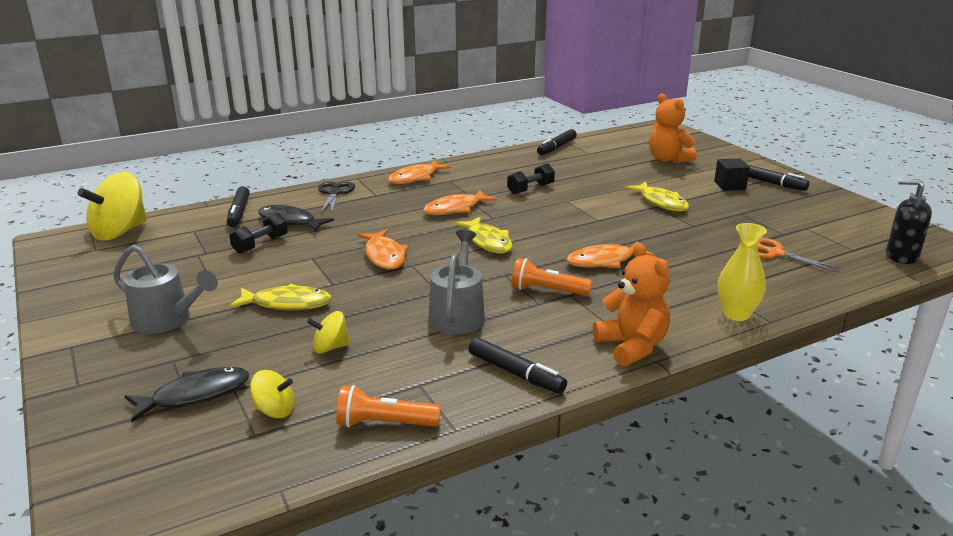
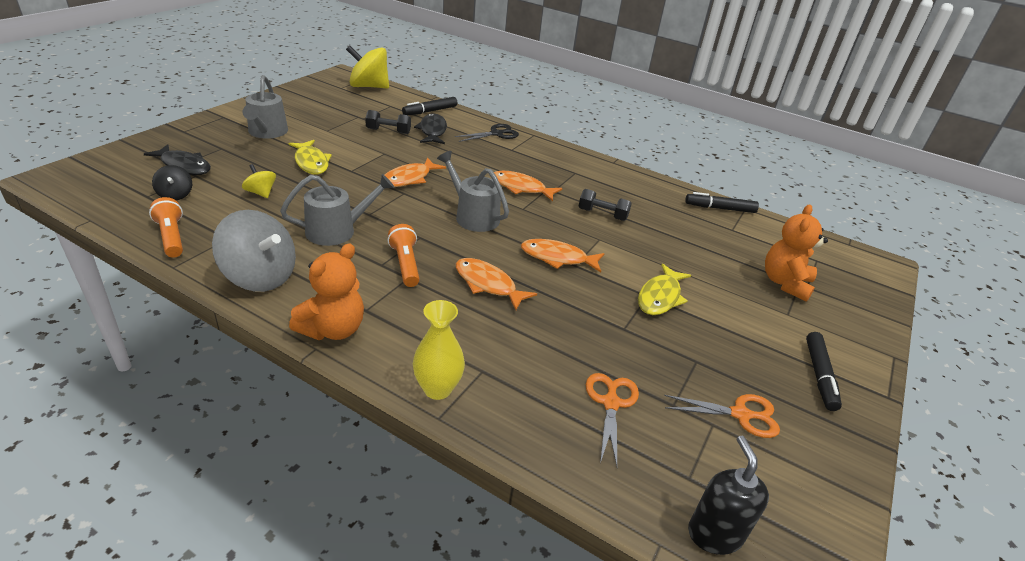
camera: 55 degrees right, 10 degrees up
(275, 410) = (175, 195): yellow spinning top -> black spinning top
(416, 178) = (562, 157): orange fish -> orange fish (557, 258)
(487, 241) = (473, 216): yellow fish -> grey watering can
(516, 373) = (260, 276): black marker -> grey spinning top
(729, 185) = (768, 341): black cube -> none
(800, 217) = (740, 414): none -> orange scissors

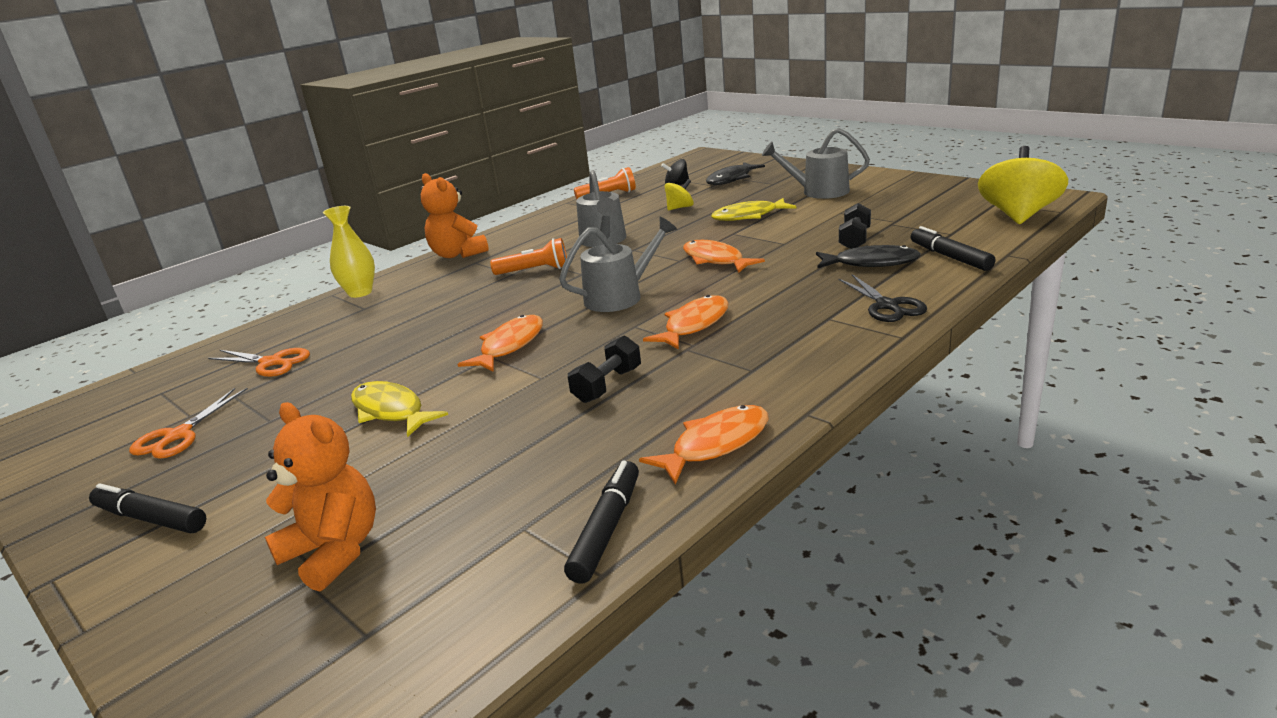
camera: 110 degrees right, 10 degrees down
(260, 276) = (541, 226): grey spinning top -> none
(488, 284) = (480, 307): orange fish -> orange fish (715, 445)
(714, 534) = (108, 396): black soap dispenser -> none

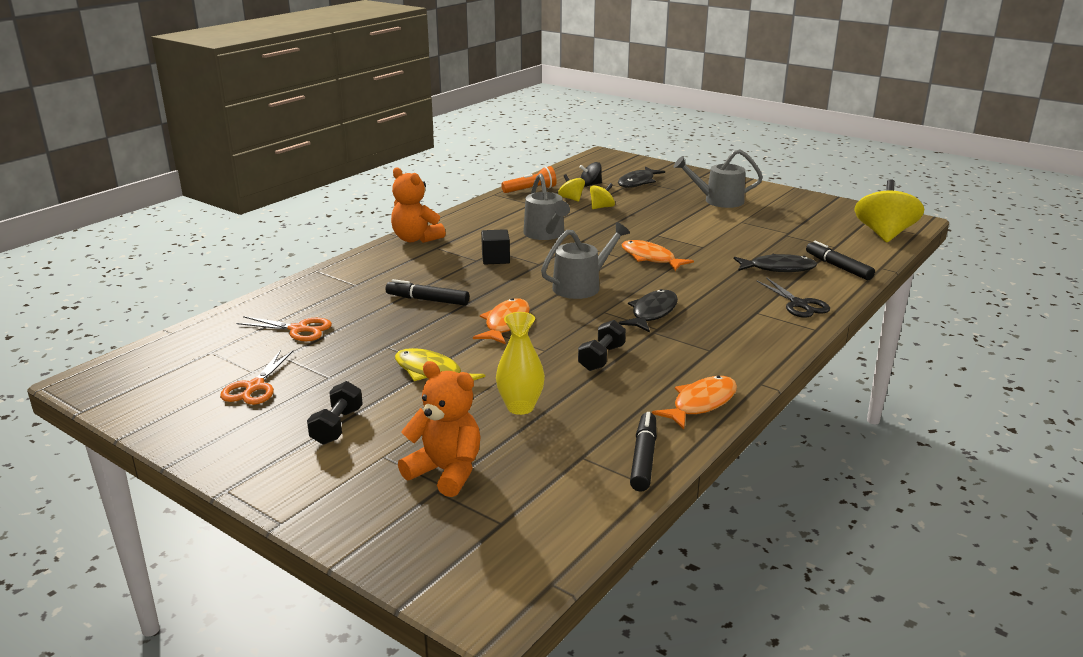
camera: 10 degrees left, 0 degrees up
(150, 519) = (278, 449): black marker -> black marker (427, 300)
(360, 292) = (343, 270): yellow vase -> yellow vase (520, 407)
(534, 271) = (495, 259): orange flashlight -> black cube
(649, 201) = (571, 199): none -> yellow spinning top
(693, 325) = (652, 313): orange fish -> black fish
(749, 216) = (665, 219): yellow fish -> none
(854, 239) = (760, 247): black dumbbell -> black dumbbell (337, 426)

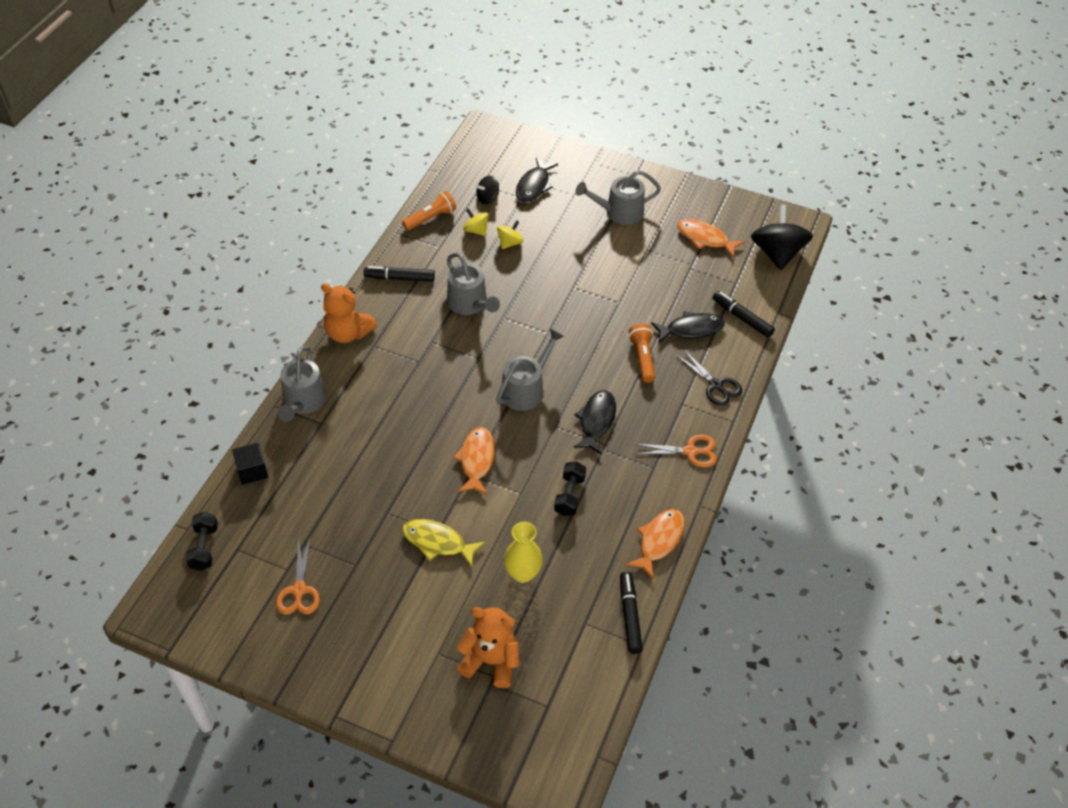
camera: 15 degrees left, 25 degrees up
(298, 329) = (299, 503): orange scissors -> orange scissors (690, 451)
(337, 426) = (388, 626): black dumbbell -> black dumbbell (204, 547)
(346, 271) = (303, 402): none -> grey watering can
(427, 300) = (396, 436): black marker -> black marker (399, 278)
(495, 259) = (435, 356): black cube -> black cube (252, 471)
(650, 258) = (576, 331): orange fish -> orange fish (705, 238)
(718, 280) = (642, 358): none -> orange flashlight
(884, 234) = (777, 253): yellow spinning top -> black spinning top

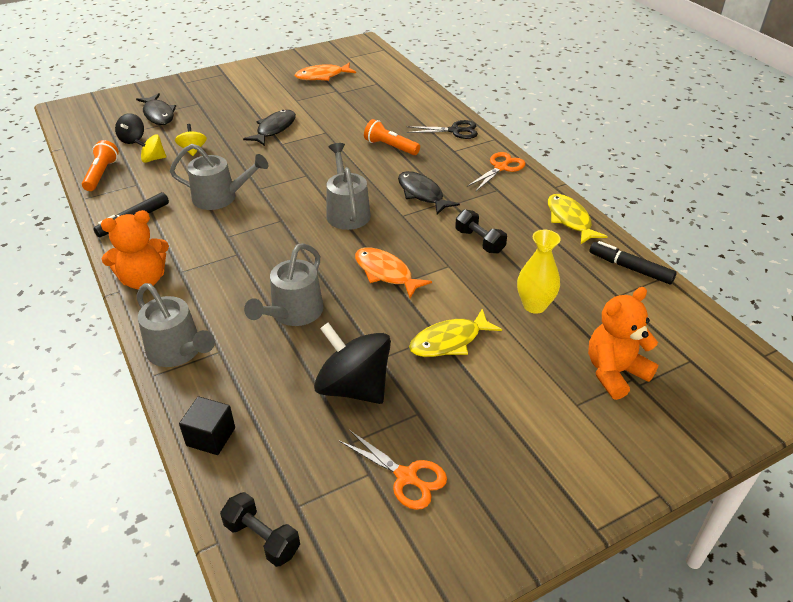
camera: 50 degrees left, 10 degrees down
(619, 212) = (245, 94): grey watering can -> grey watering can (293, 313)
(659, 541) = (570, 220): orange fish -> yellow fish
(691, 329) = (392, 117): black fish -> black fish (274, 129)
(742, 318) = (410, 95): black marker -> none
(777, 253) = (375, 60): black spinning top -> black spinning top (354, 387)

